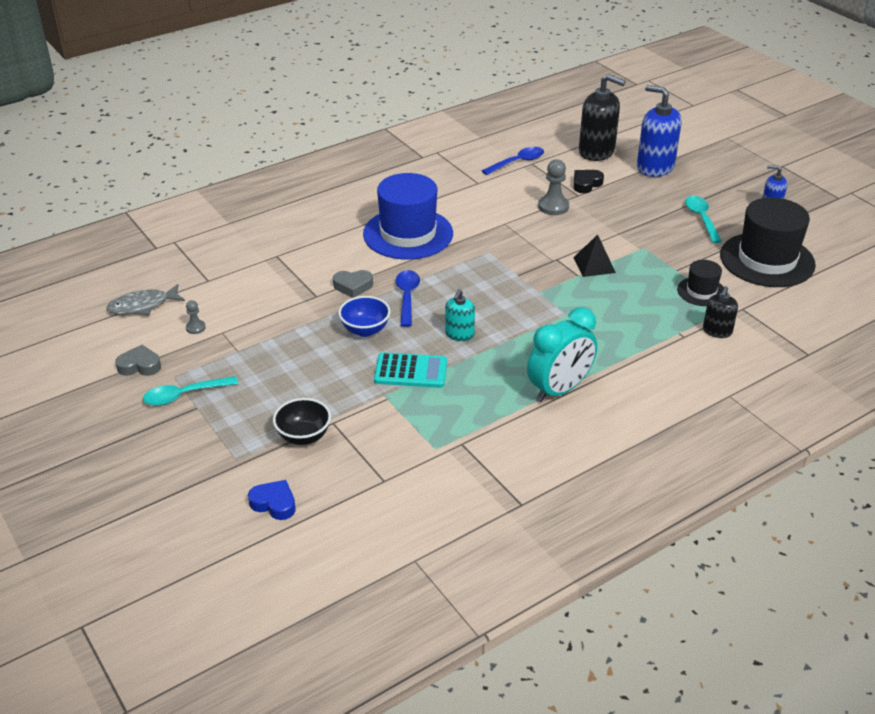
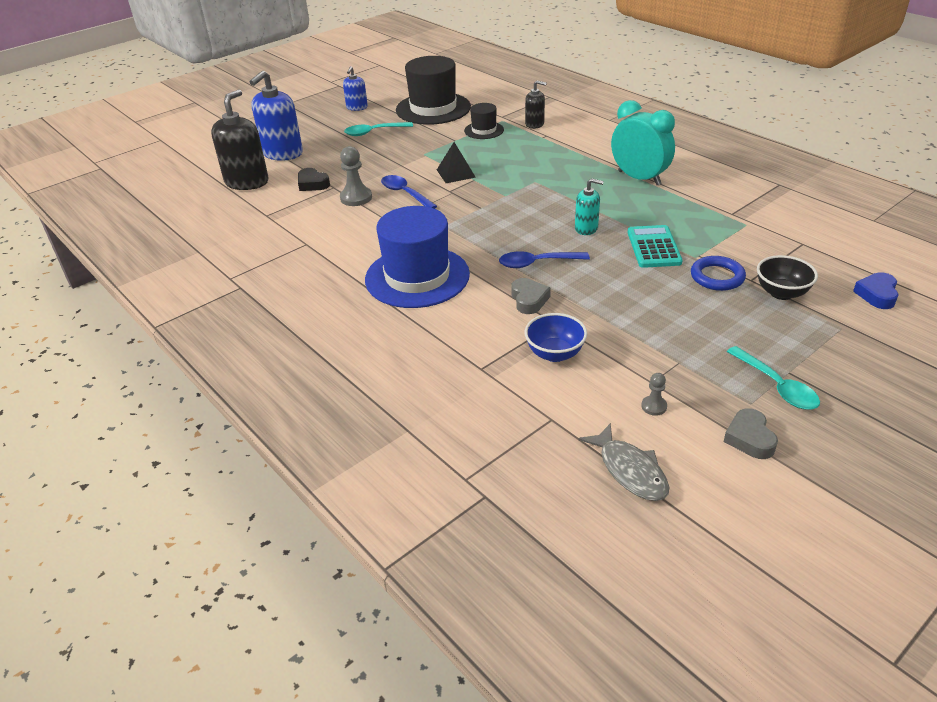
camera: 95 degrees left, 0 degrees up
(345, 401) = (717, 277): none -> blue ring
(365, 330) = (603, 281): blue bowl -> blue bowl (555, 354)
(517, 162) = (263, 223): blue spoon -> blue spoon (405, 193)

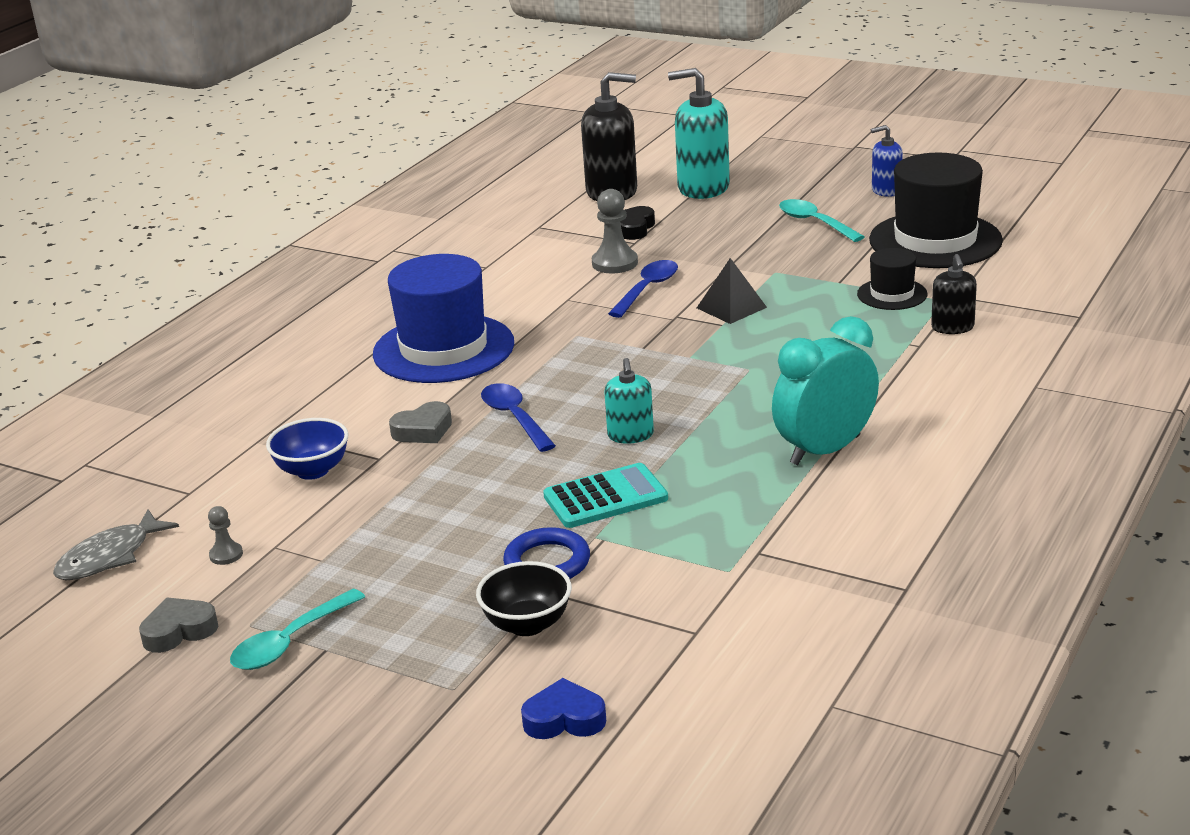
camera: 70 degrees right, 10 degrees down
(282, 153) = (703, 188): blue soap dispenser -> turquoise soap dispenser
(639, 178) = (825, 450): turquoise clock -> turquoise clock turned 150 degrees counterclockwise

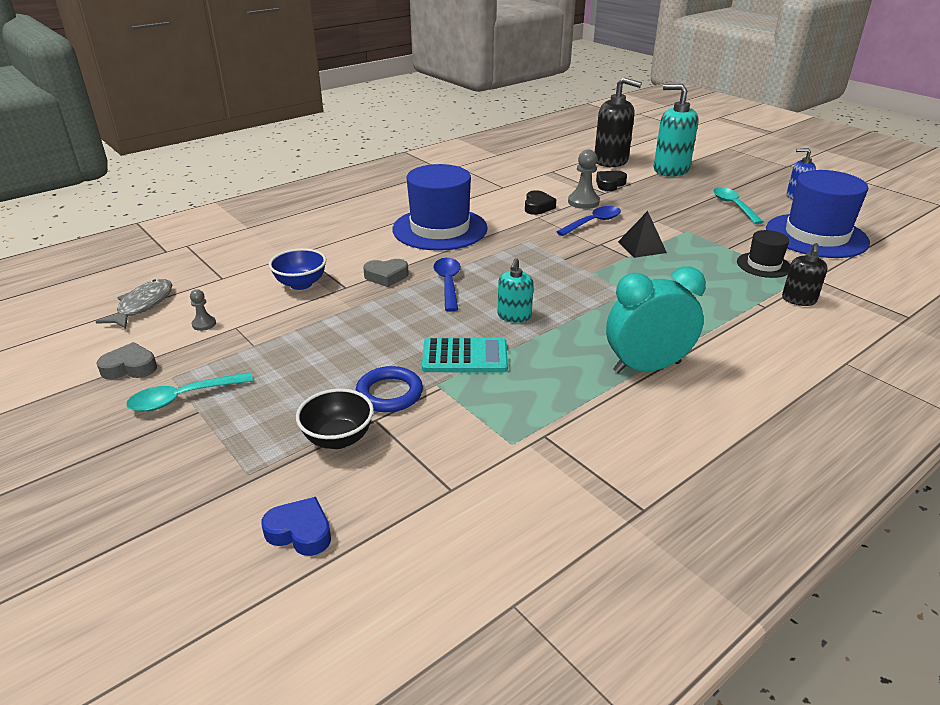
camera: 20 degrees right, 5 degrees up
(110, 557) = (143, 305): grey fish -> grey fish turned 135 degrees clockwise
(557, 285) = (538, 207): none -> black heart
(935, 240) = (816, 236): black hat -> blue hat

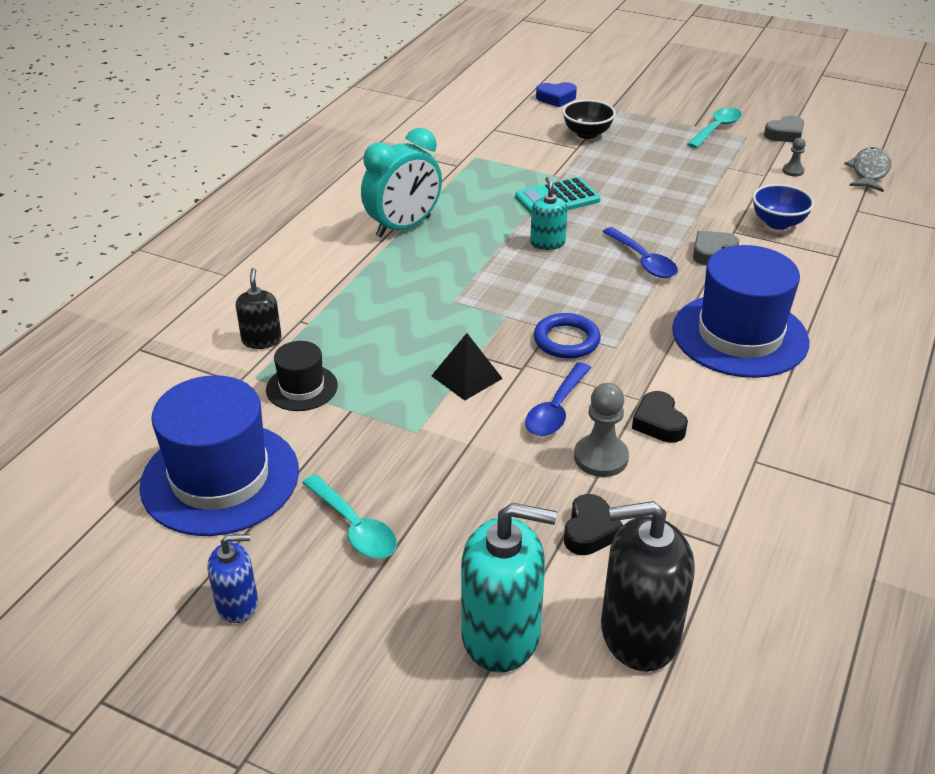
camera: 155 degrees right, 5 degrees up
(143, 305) = (869, 171): grey fish -> grey fish turned 150 degrees counterclockwise
(389, 393) = (585, 163): blue ring -> blue ring (566, 340)

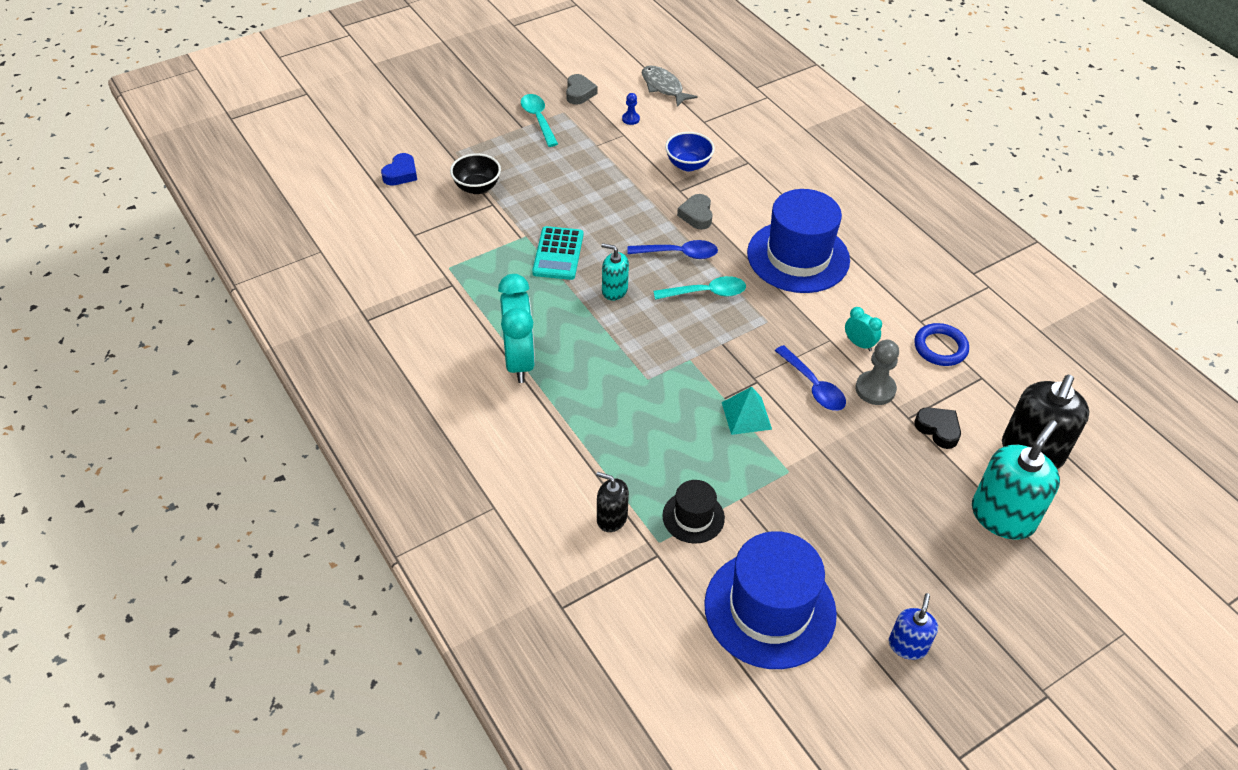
camera: 60 degrees left, 10 degrees up
(354, 527) = (868, 549): turquoise spoon -> turquoise spoon (706, 293)
(466, 377) = (746, 415): black pyramid -> turquoise pyramid
(566, 340) = (742, 342): blue ring -> blue ring (940, 347)
(658, 423) = (859, 344): black heart -> turquoise clock
(793, 171) = (630, 119): grey pawn -> blue pawn

